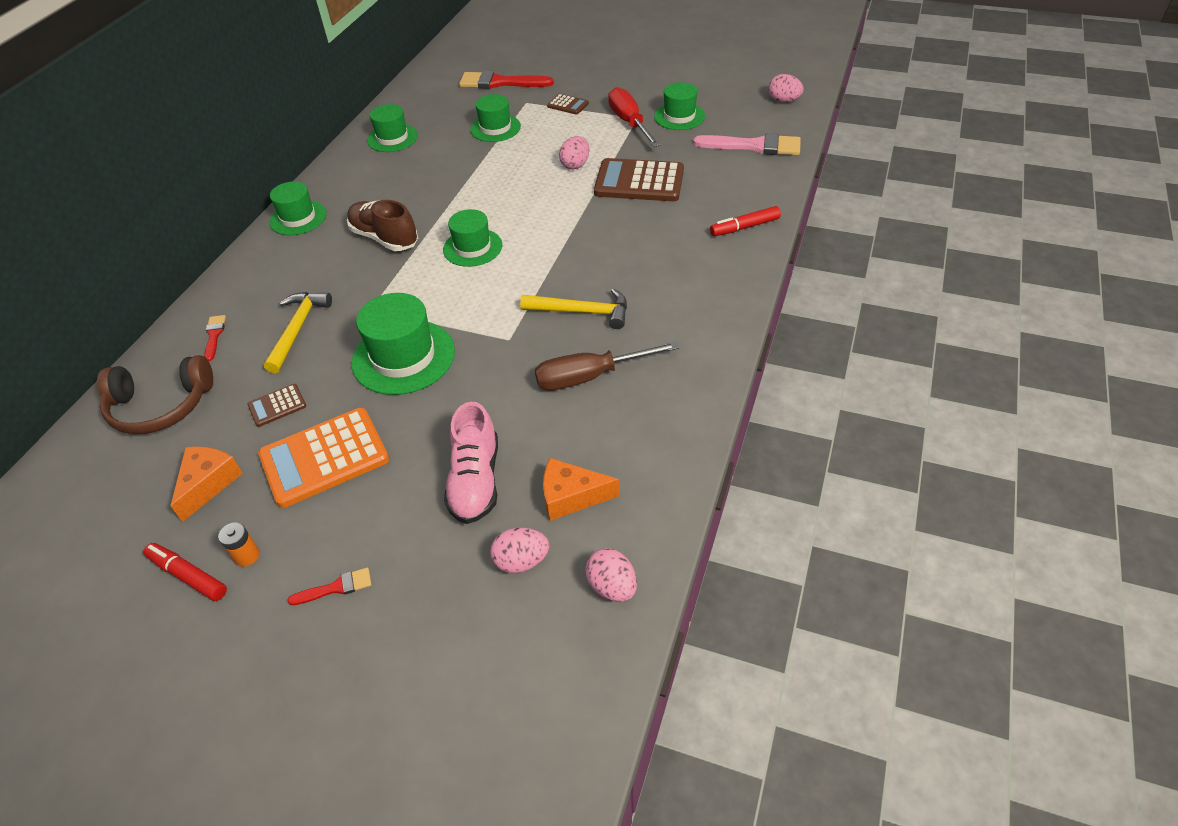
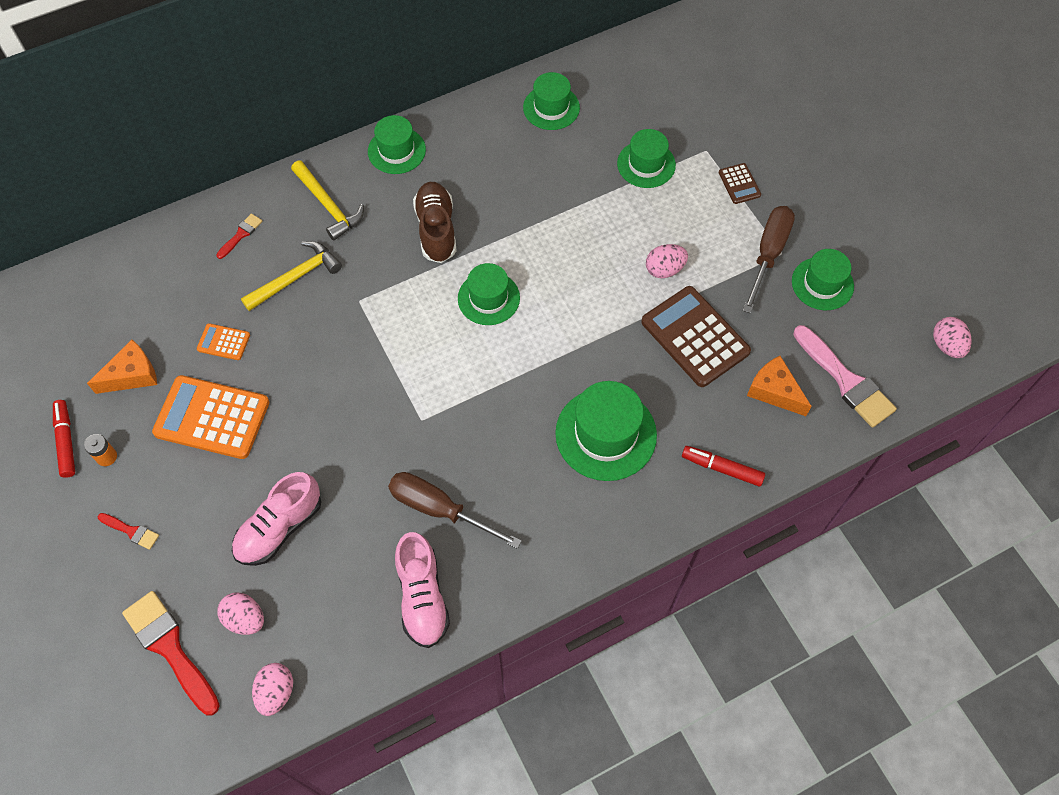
camera: 40 degrees right, 15 degrees up
(160, 406) = (158, 276): brown headphones -> none
(277, 406) = (223, 342): brown calculator -> orange calculator
(403, 357) = (338, 370): green hat -> green hat (606, 434)
(500, 83) = (711, 103): red brush -> red brush (170, 648)
(571, 496) = (322, 600): orange cheese -> orange cheese (774, 391)
(582, 312) = (498, 441): yellow hammer -> yellow hammer (328, 206)
(629, 123) = (768, 254): red screwdriver -> brown screwdriver
(646, 434) = (422, 597): none -> pink shoe

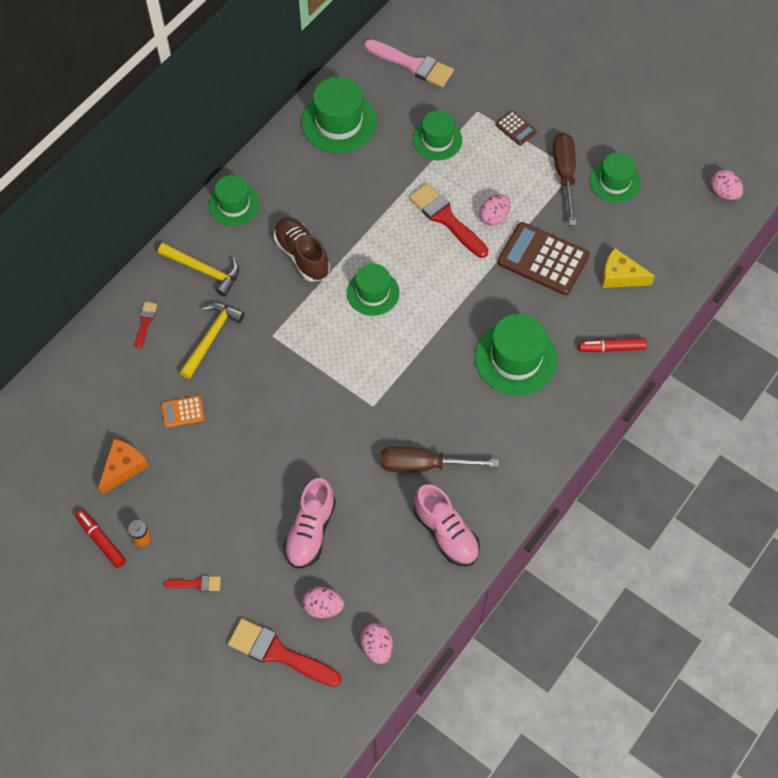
camera: 25 degrees left, 0 degrees up
(212, 418) = (208, 473): orange calculator -> none
(551, 107) = (339, 122): green hat -> green hat, size x1.53
(610, 250) = (445, 218): none -> red brush
(774, 391) = (620, 276): orange cheese -> yellow cheese
(846, 381) = (666, 247): pink brush -> pink brush (413, 65)

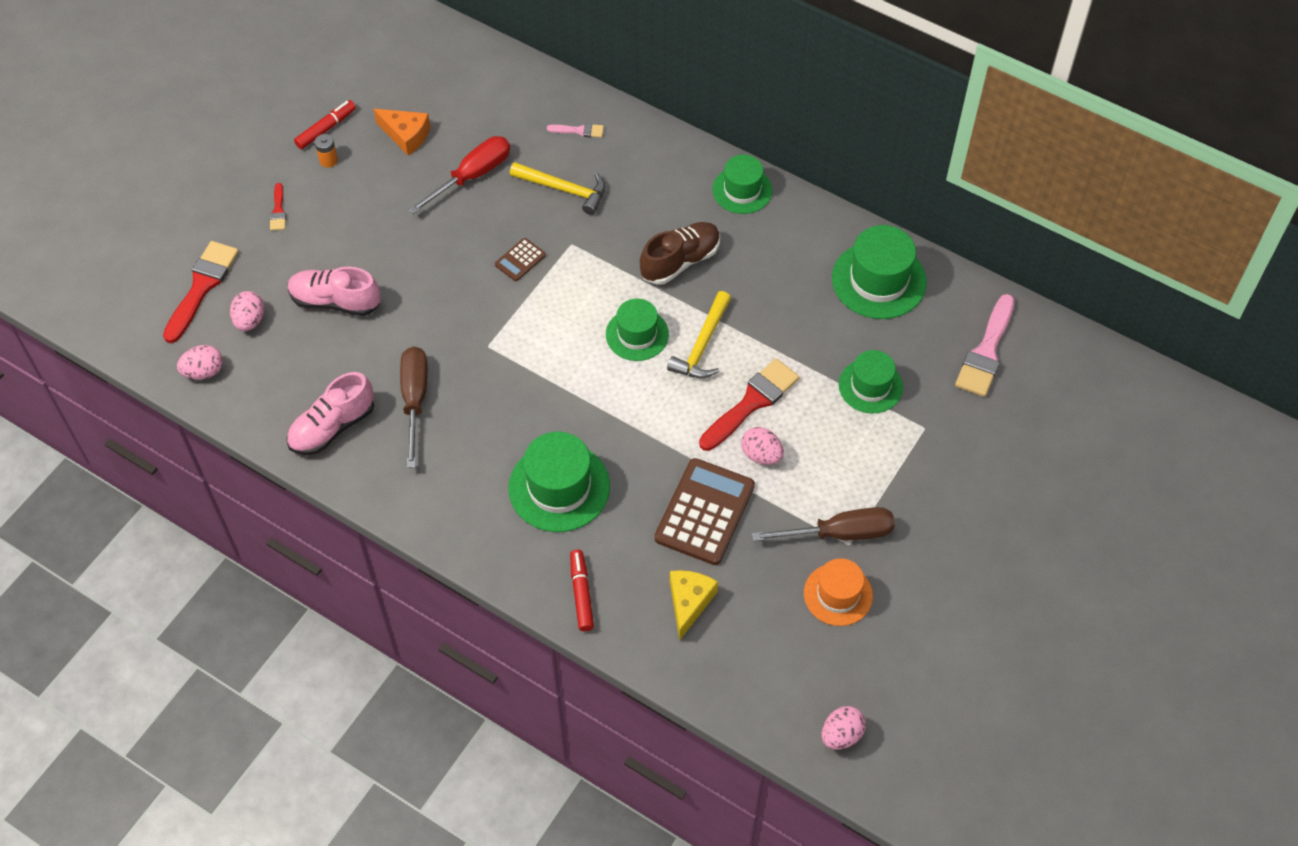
camera: 85 degrees right, 5 degrees down
(145, 322) = (579, 131): red brush -> pink brush
(183, 412) = (472, 176): orange calculator -> red screwdriver
(204, 270) = (649, 173): yellow hammer -> yellow hammer (702, 345)
(515, 128) = (905, 473): brown calculator -> brown calculator (520, 260)
(614, 182) = (838, 594): green hat -> orange hat

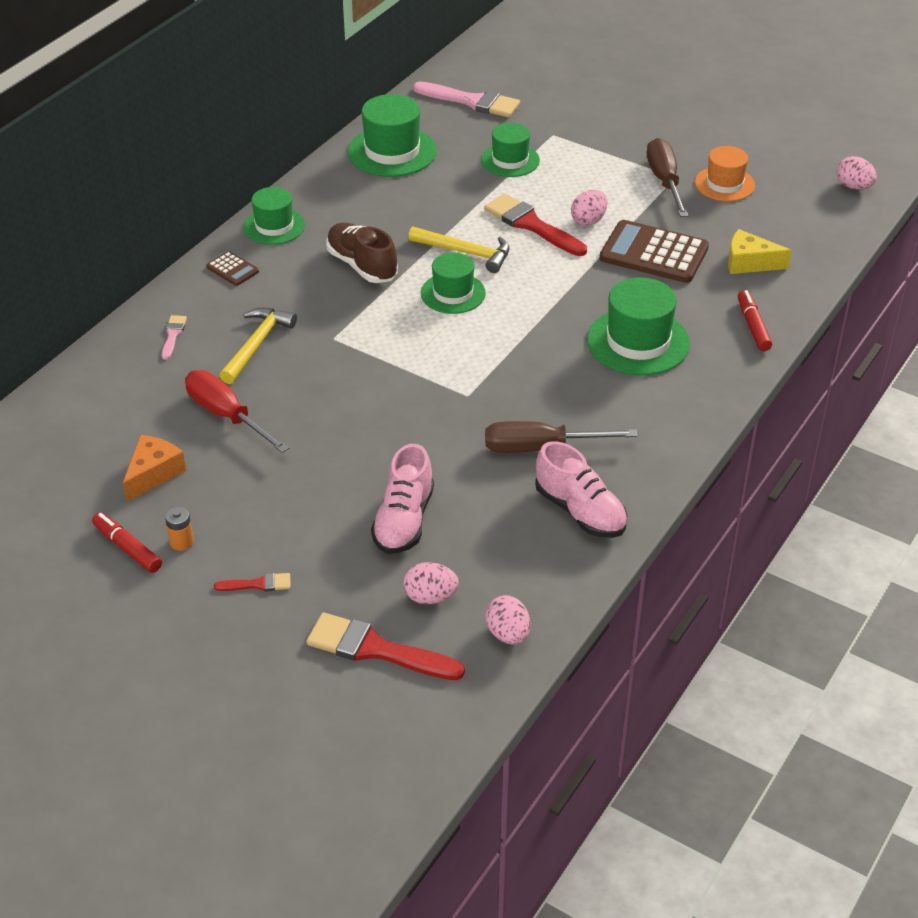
camera: 90 degrees left, 15 degrees down
(520, 260) = (352, 375): brown calculator -> brown calculator (232, 269)
(581, 593) = (753, 326): red marker -> red marker turned 90 degrees clockwise

